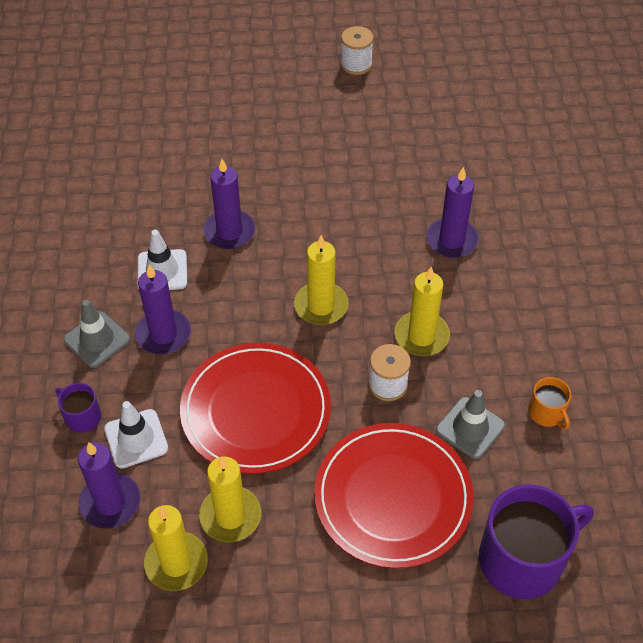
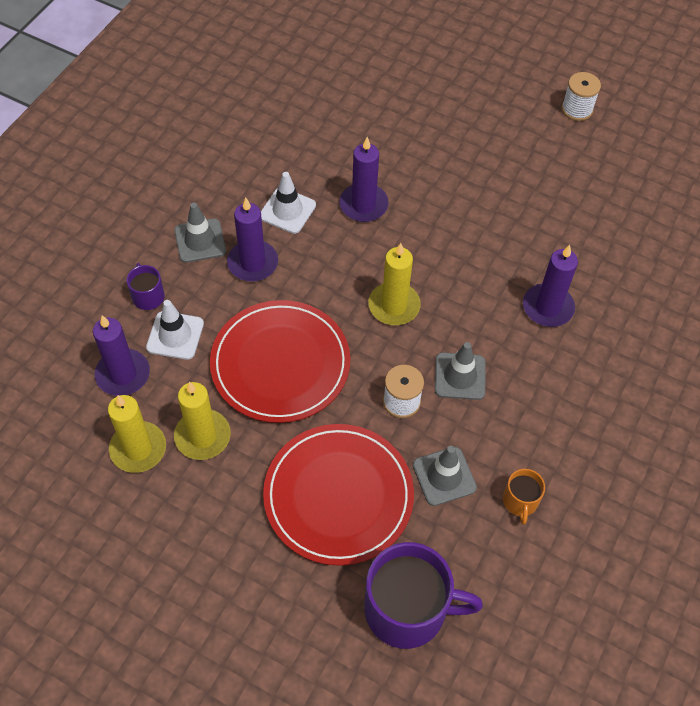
camera: 30 degrees right, 5 degrees up
(421, 336) = (460, 376): yellow candle -> grey traffic cone

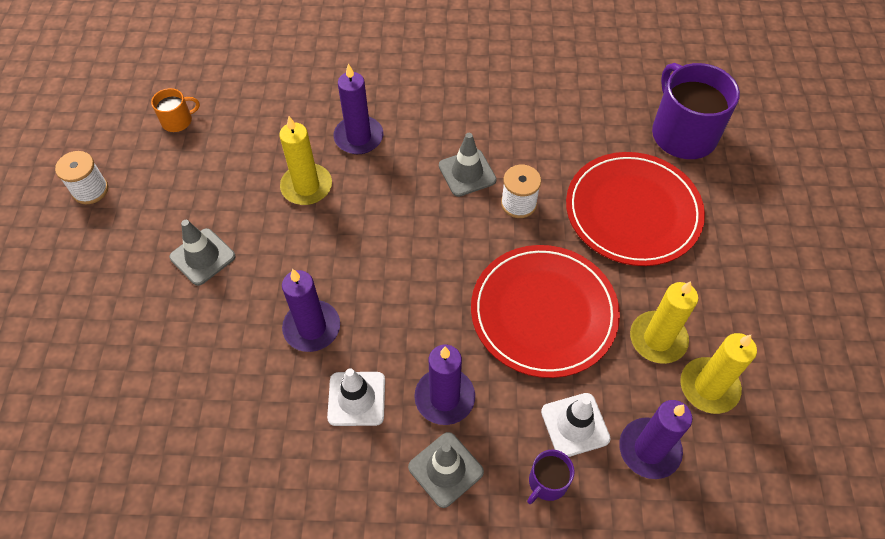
camera: 115 degrees left, 0 degrees up
(394, 306) = (423, 249): yellow candle -> yellow candle (306, 186)
(444, 476) = (565, 150): grey traffic cone -> grey traffic cone (202, 257)
(520, 501) = (551, 99): orange mug -> orange mug (178, 121)

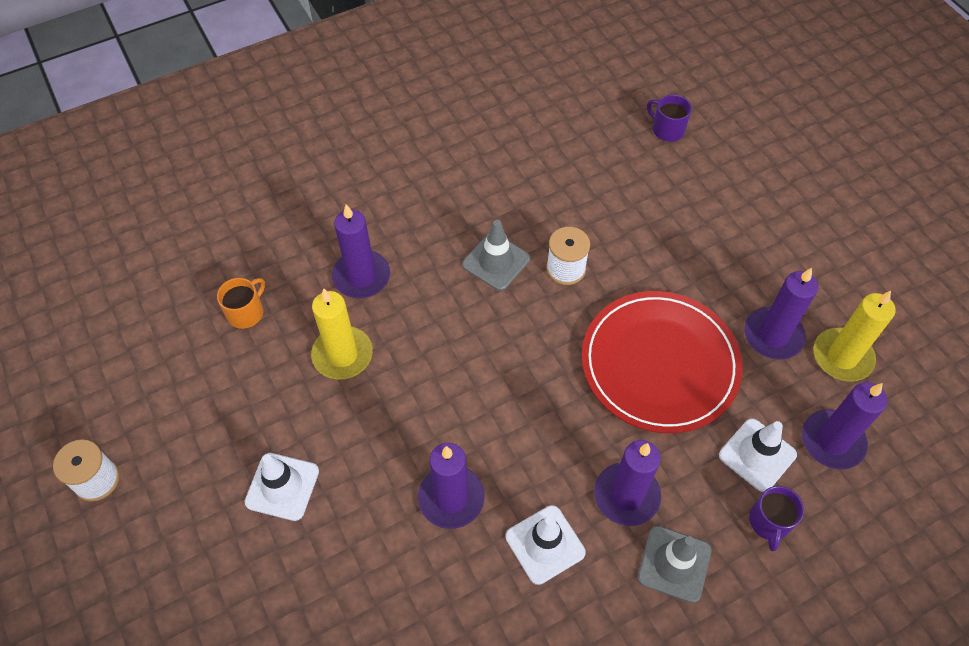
camera: 30 degrees left, 0 degrees up
(178, 121) = (146, 352): orange mug -> orange mug (246, 312)
(202, 257) = (282, 486): grey traffic cone -> white traffic cone
(633, 211) = (673, 226): red plate -> none
(657, 339) = (773, 336): yellow candle -> purple candle
(683, 133) = (667, 129): purple mug -> purple mug, size x0.47

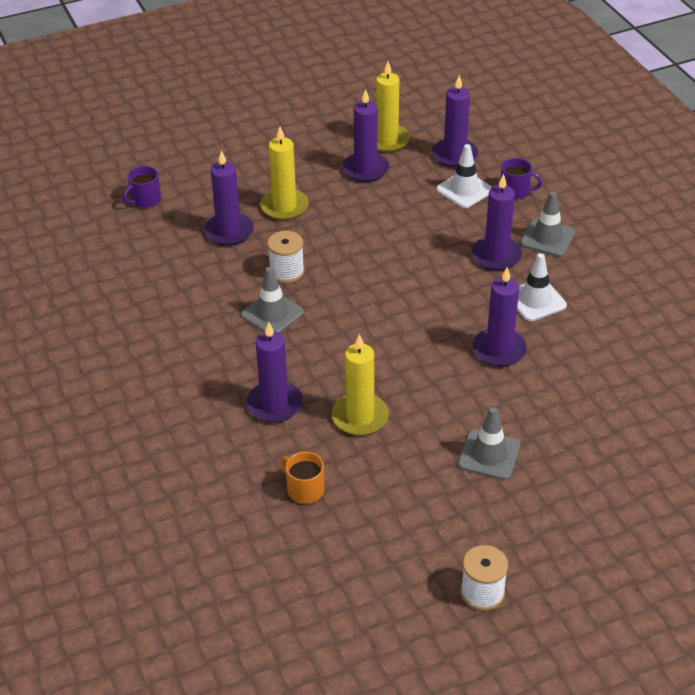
camera: 85 degrees left, 15 degrees down
(282, 486) = (489, 455): white traffic cone -> grey traffic cone
(626, 209) = (229, 231): none -> purple candle
(659, 364) = (385, 228): red plate -> none
(680, 256) = (284, 207): none -> yellow candle

